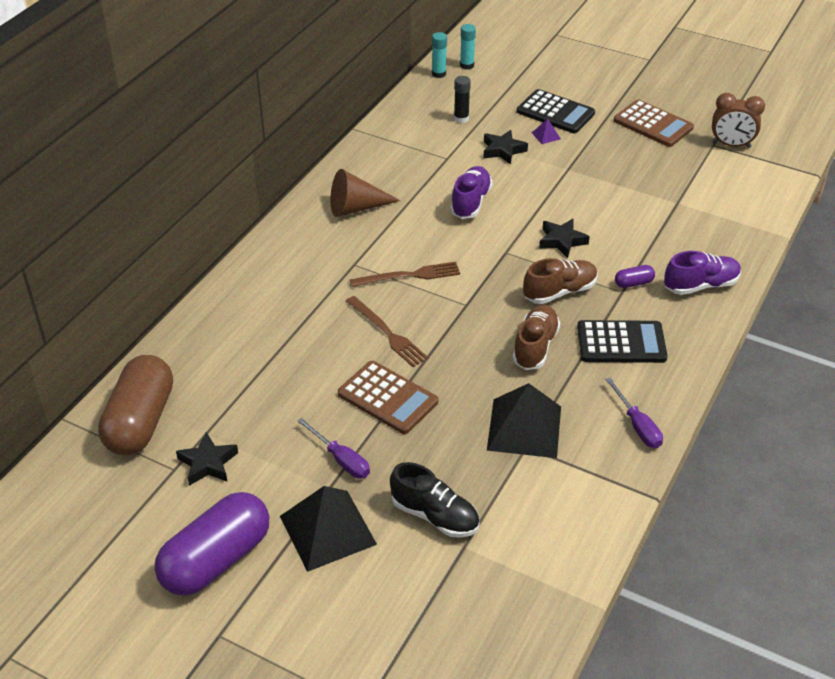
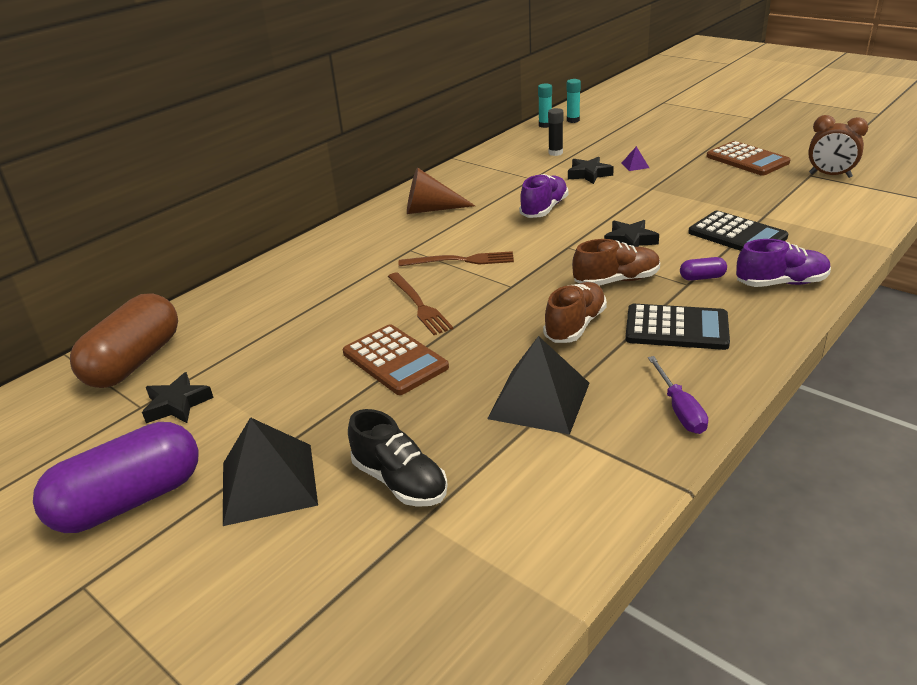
camera: 15 degrees right, 10 degrees down
(341, 459) = (318, 413): purple screwdriver -> none
(555, 112) = (649, 150): black calculator -> black calculator (737, 235)

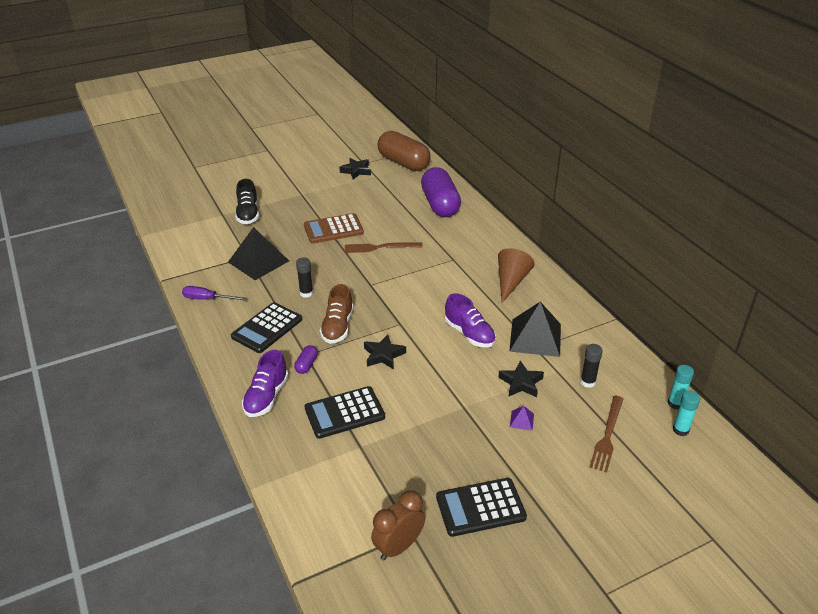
camera: 110 degrees right, 5 degrees up
(129, 500) = (302, 159): purple capsule -> purple capsule (440, 204)
(268, 483) = (280, 186): black pyramid -> black pyramid (535, 337)
(400, 481) = (248, 214): black shoe -> black shoe turned 75 degrees counterclockwise
(461, 260) = (420, 275): brown fork -> brown fork (607, 435)
(575, 326) = (306, 293): brown shoe -> black glue stick
(747, 160) = (480, 507): brown calculator -> black calculator

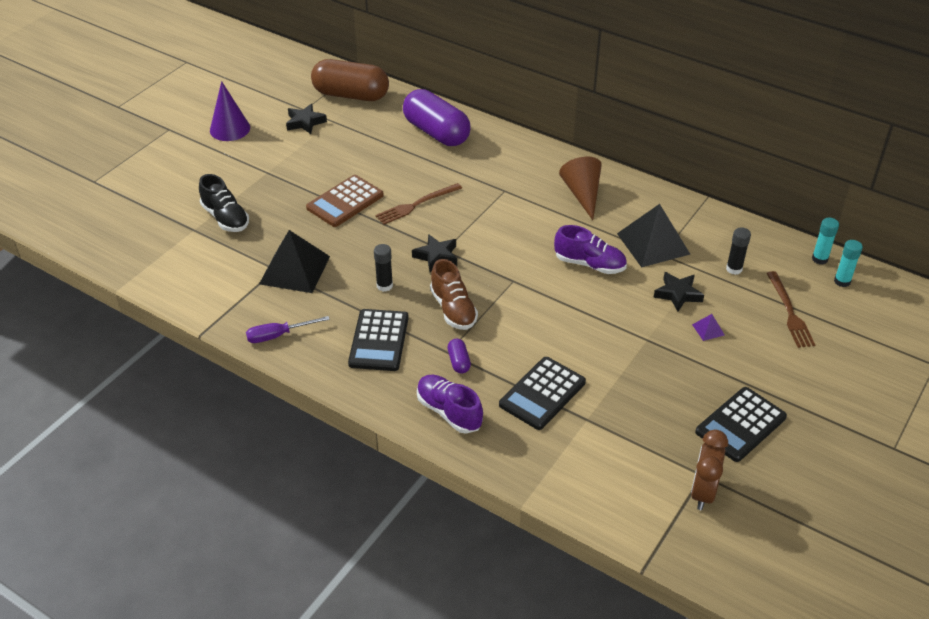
camera: 30 degrees left, 5 degrees up
(266, 397) = (449, 412): purple shoe -> purple shoe turned 150 degrees clockwise
(304, 161) = (230, 129): none -> purple cone
(383, 355) = (527, 320): black star -> black star (436, 256)

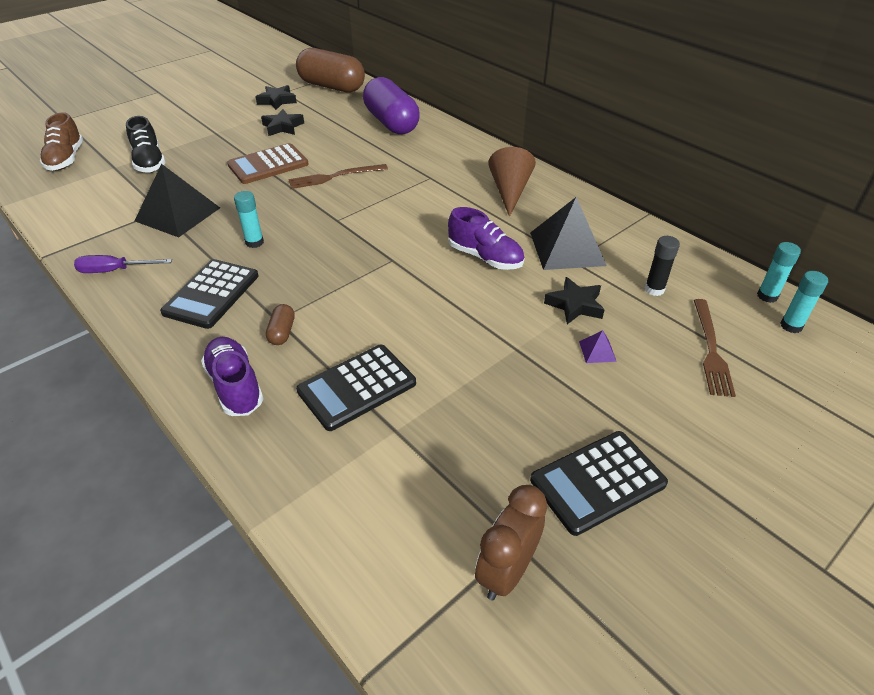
camera: 15 degrees right, 0 degrees up
(230, 129) = (208, 97): purple cone -> none
(384, 286) = (254, 242): black glue stick -> turquoise glue stick
(436, 256) = (325, 224): black star -> black star (283, 127)
(453, 309) = (310, 277): brown shoe -> brown shoe (66, 159)
(459, 362) = (282, 332): purple capsule -> brown capsule

